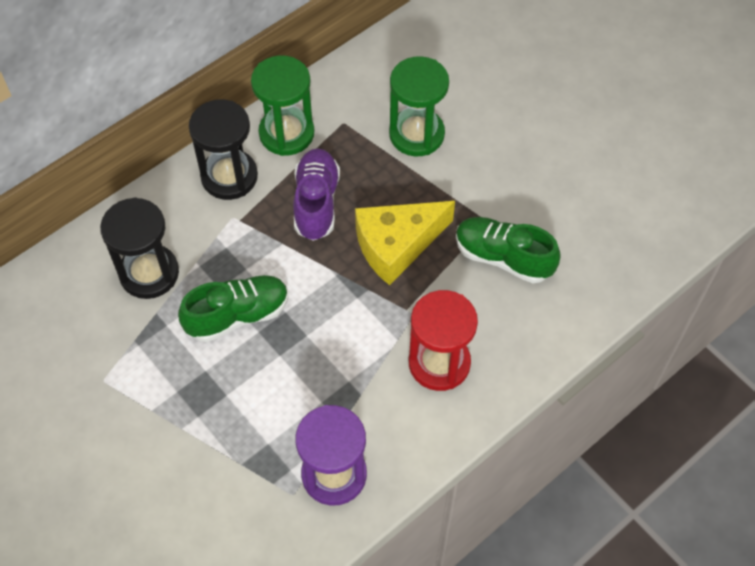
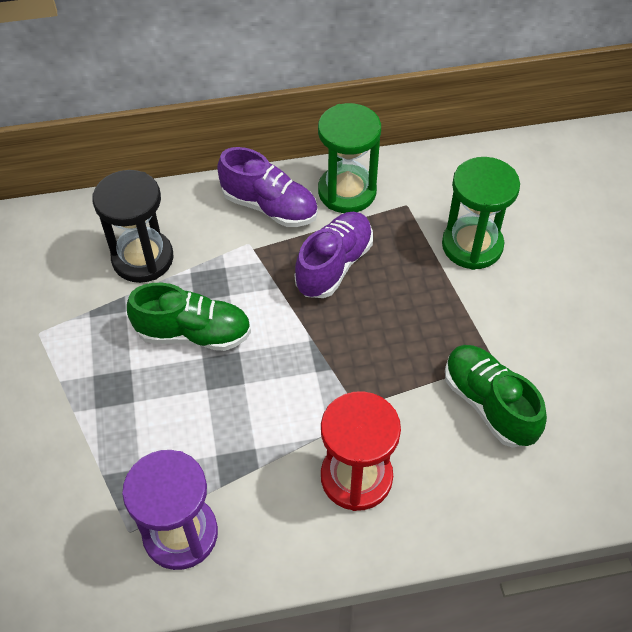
camera: 30 degrees right, 5 degrees down
(229, 176) = (270, 207): black hourglass -> purple shoe
(396, 245) = (386, 340): yellow cheese -> none

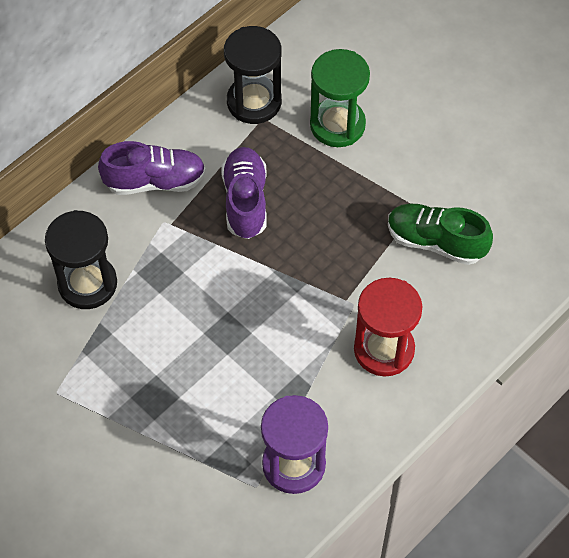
camera: 35 degrees left, 5 degrees up
(194, 333) = (181, 318): green shoe -> none
(347, 192) = (207, 133): green hourglass -> none
(409, 187) = (254, 102): none -> black hourglass

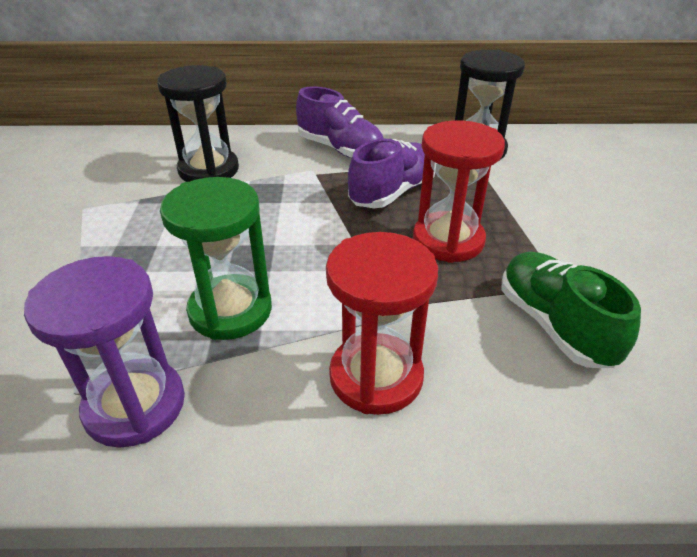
camera: 45 degrees right, 20 degrees down
(325, 220) = (448, 240): none -> red hourglass
(337, 125) = (538, 193): green hourglass -> green hourglass (230, 310)

